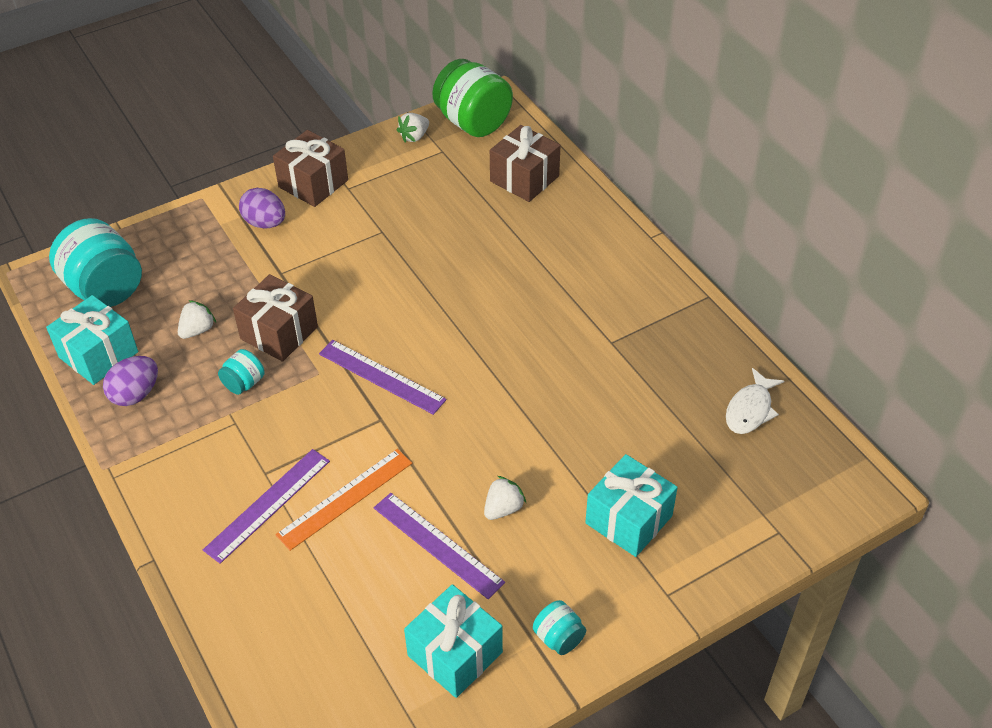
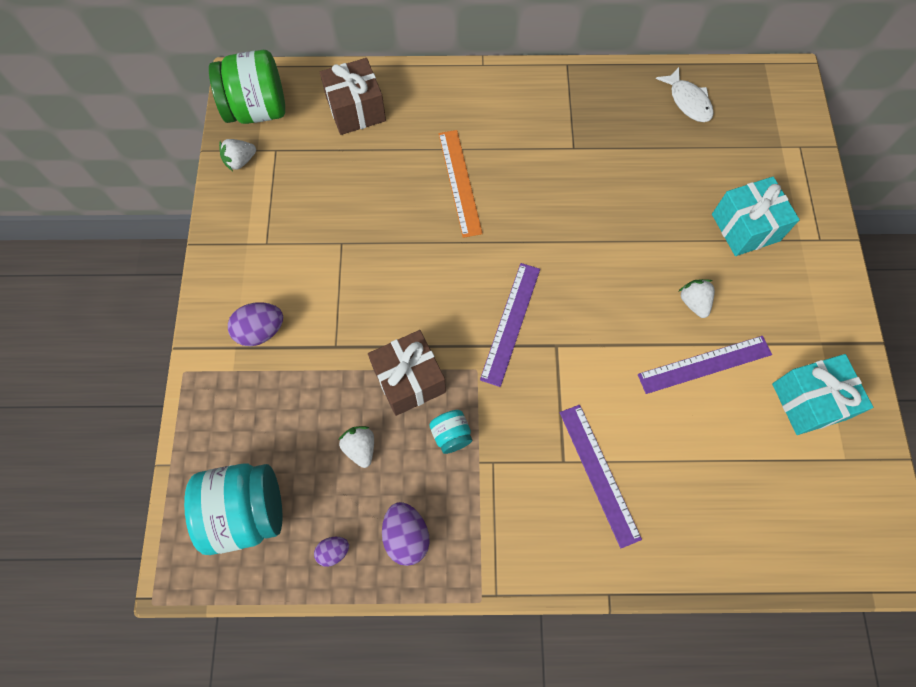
camera: 60 degrees left, 20 degrees up
(98, 355) = (333, 551): turquoise gift -> purple egg
(313, 183) = (238, 268): brown gift -> none
(345, 498) = (624, 410): orange ruler -> orange ruler (460, 182)
(381, 377) = (510, 323): purple ruler -> purple ruler turned 45 degrees counterclockwise
(414, 137) = (240, 161): white strawberry -> white strawberry turned 75 degrees clockwise
(558, 638) = (825, 325): turquoise jar -> none

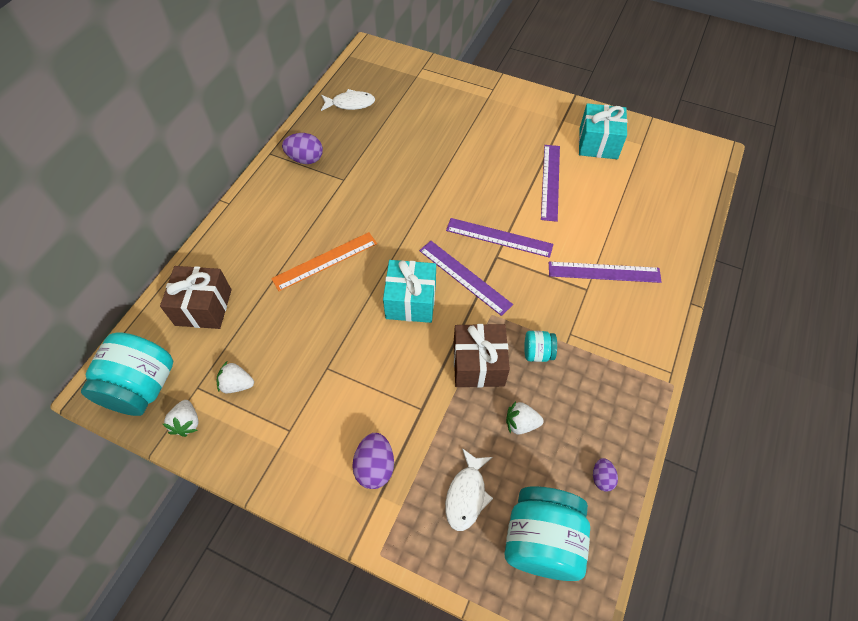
camera: 65 degrees left, 10 degrees down
(257, 110) = (142, 387): green jar -> turquoise jar
(265, 424) = (466, 495): none -> white fish
(406, 536) = (607, 417): purple egg -> purple egg (305, 159)
(460, 182) = (325, 261): orange ruler -> orange ruler turned 45 degrees counterclockwise
(584, 338) = (499, 237): none -> purple ruler
(693, 302) = (503, 167): white strawberry -> white strawberry (237, 384)
(745, 227) = (464, 118): turquoise gift -> turquoise gift (411, 301)

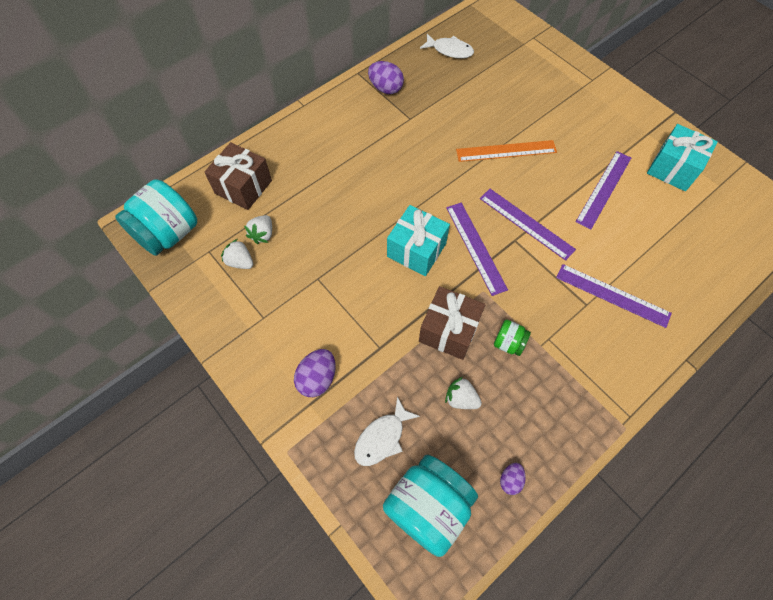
camera: 25 degrees right, 5 degrees up
(187, 423) = (188, 277): white strawberry -> white strawberry (262, 234)
(325, 261) = (359, 185): orange ruler -> orange ruler (506, 151)
(537, 353) = (508, 343): turquoise jar -> green jar

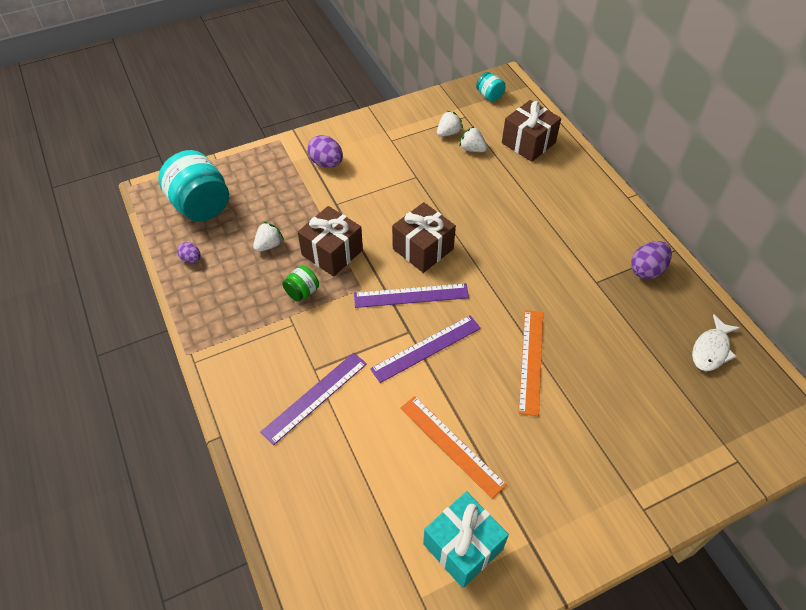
camera: 105 degrees right, 10 degrees down
(168, 234) = (489, 96): turquoise jar -> turquoise jar, size x0.47
(382, 437) = (263, 191): white fish -> none
(416, 250) = (423, 249): turquoise gift -> brown gift
(604, 189) = (451, 445): purple ruler -> orange ruler

